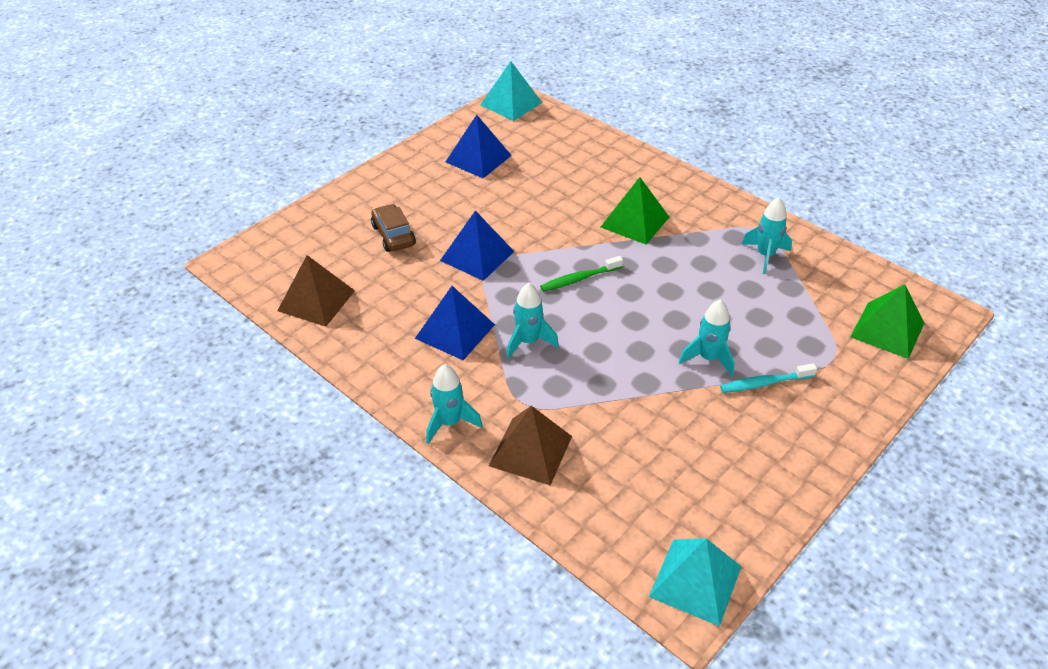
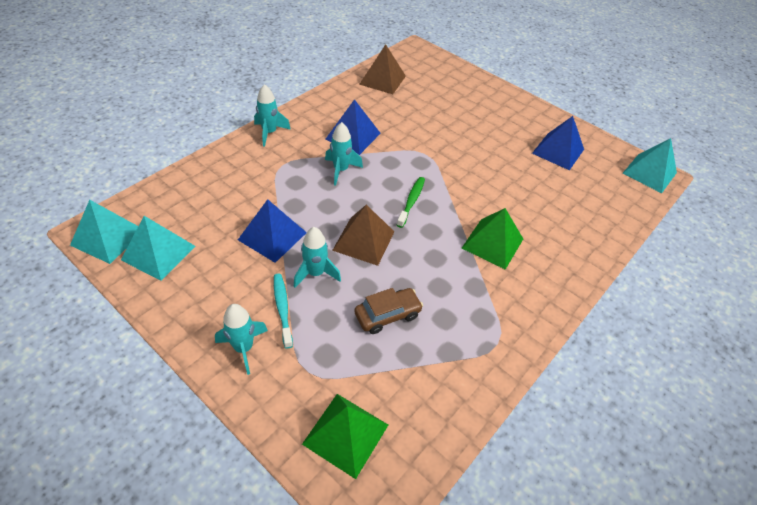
camera: 85 degrees right, 5 degrees up
(393, 235) = (451, 109): brown car -> brown car (387, 315)
(477, 255) = (434, 148): blue pyramid -> blue pyramid (272, 236)
(531, 451) = (238, 167): brown pyramid -> brown pyramid (363, 240)
(579, 279) = (411, 201): green toothbrush -> green toothbrush turned 45 degrees clockwise
(710, 515) = (158, 253): none -> turquoise pyramid
(765, 255) = (456, 340): turquoise rocket -> turquoise rocket (244, 348)

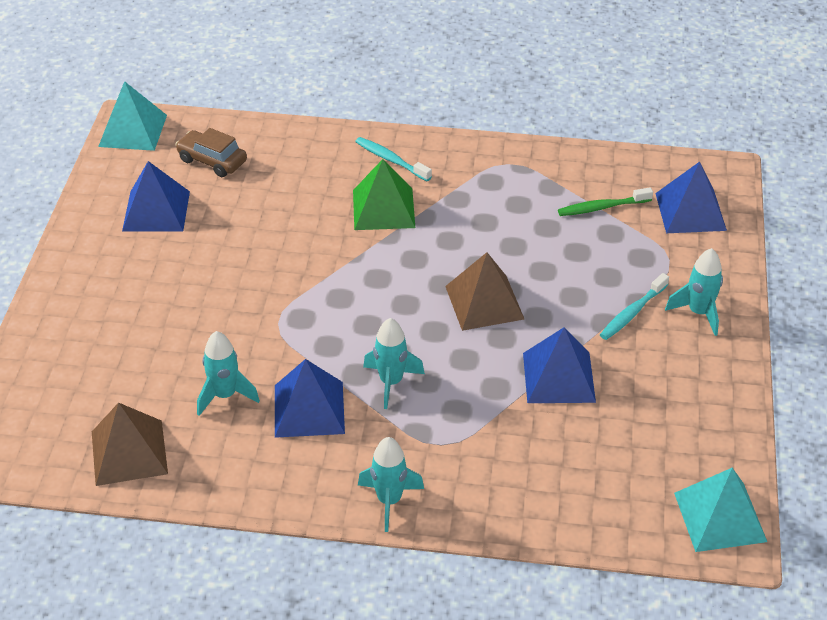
camera: 120 degrees left, 5 degrees down
(158, 253) = (685, 454): turquoise pyramid -> none
(315, 273) = (567, 314): turquoise rocket -> turquoise rocket (225, 395)
(346, 434) = (690, 211): green pyramid -> blue pyramid
(387, 315) = (556, 241): brown car -> brown car (212, 161)
(411, 201) = (382, 294): green toothbrush -> green toothbrush (602, 207)
(546, 275) = (391, 160): none -> turquoise toothbrush

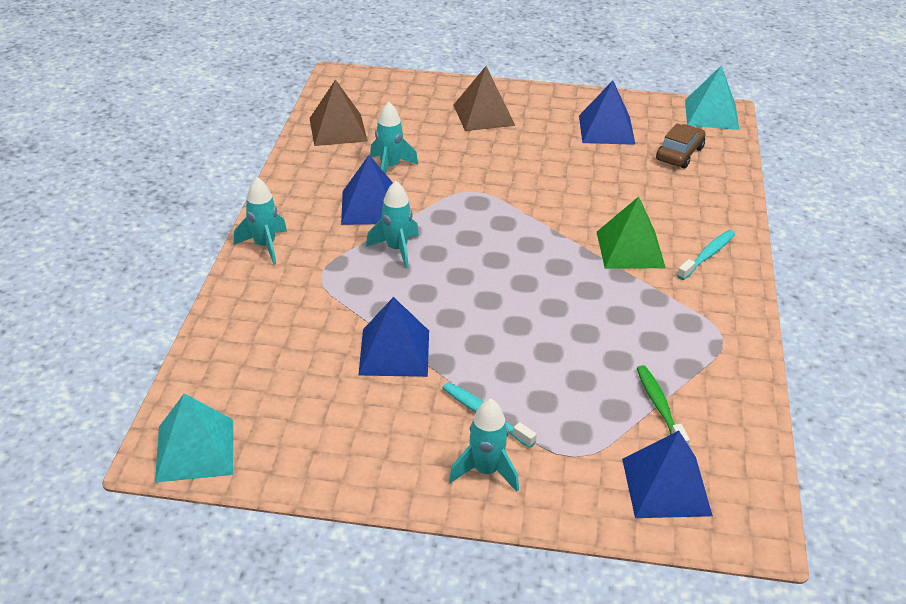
camera: 90 degrees right, 5 degrees down
(484, 302) = (499, 309): brown pyramid -> brown pyramid (483, 115)

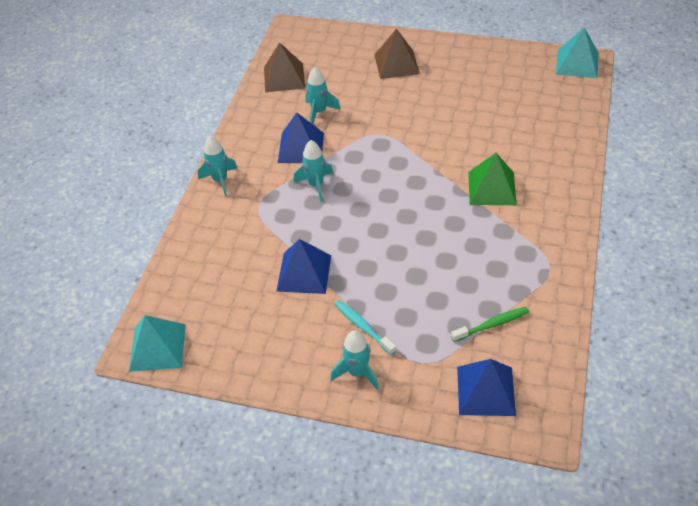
camera: 10 degrees right, 10 degrees up
(606, 129) = (490, 78): blue pyramid -> none
(659, 406) = (492, 325): green toothbrush -> green toothbrush turned 75 degrees clockwise
(679, 154) = (545, 101): brown car -> none
(707, 255) = (551, 194): turquoise toothbrush -> none

